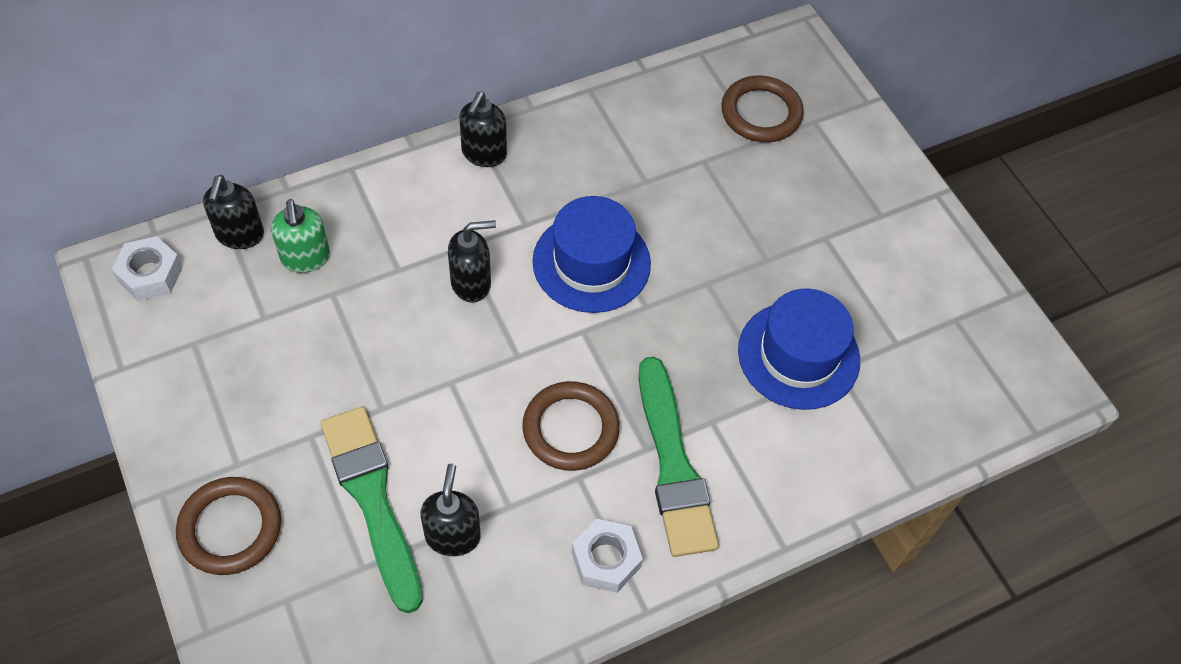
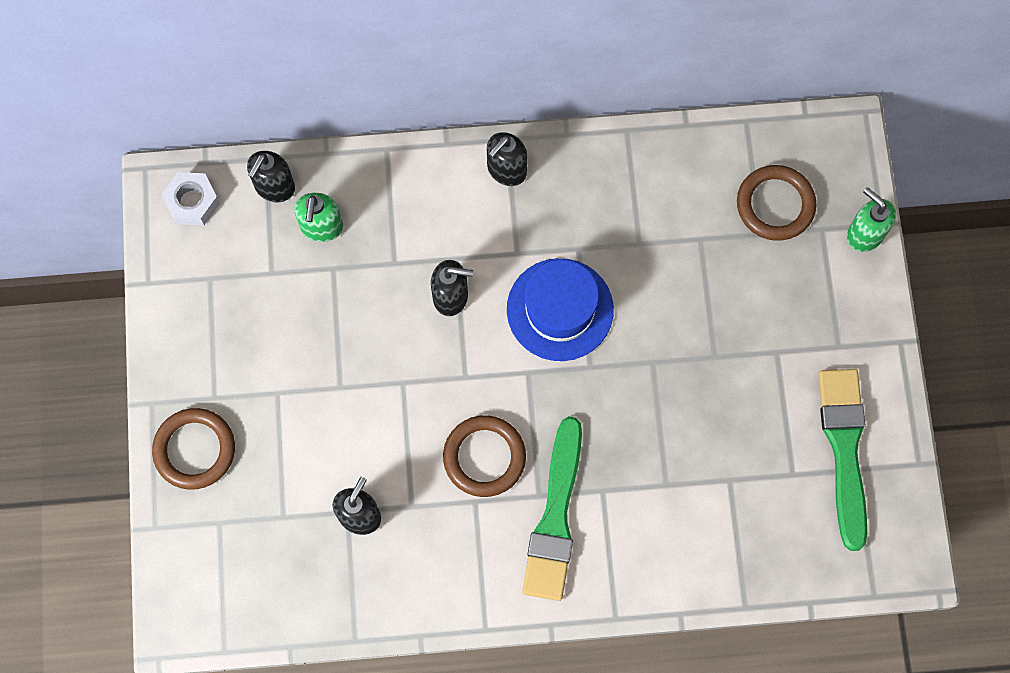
camera: 25 degrees right, 15 degrees up
(372, 499) = (308, 463): green brush -> green brush (844, 449)
(605, 560) = (470, 577): white nut -> none
(798, 355) = (702, 456): blue hat -> none
(856, 114) = (864, 234): none -> green soap dispenser

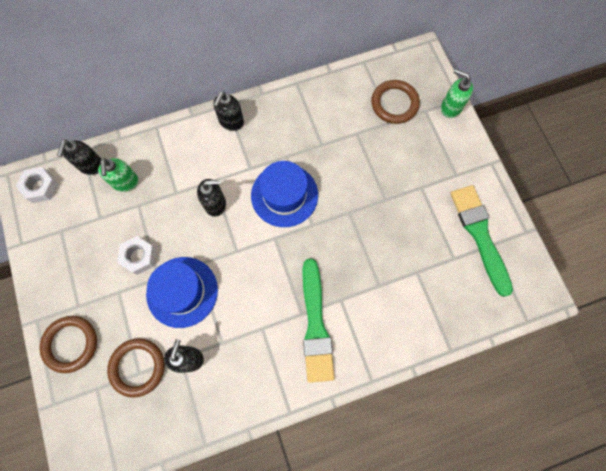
camera: 15 degrees left, 0 degrees up
(318, 348) = (139, 256): none -> white nut
(371, 416) = (182, 291): none -> blue hat
(484, 457) = (261, 298): brown ring -> brown ring (138, 367)

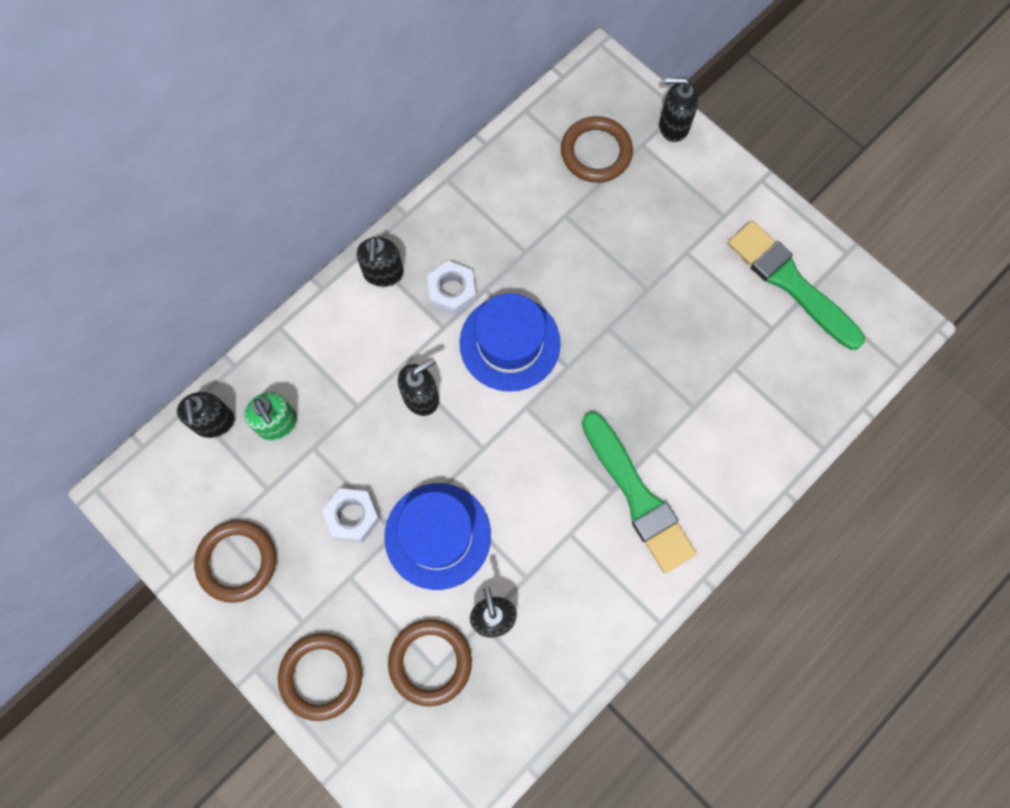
camera: 25 degrees left, 0 degrees up
(41, 187) = (157, 485): white nut -> white nut (452, 292)
(60, 252) = (237, 561): none -> brown ring
(450, 107) = (673, 126): green soap dispenser -> black soap dispenser

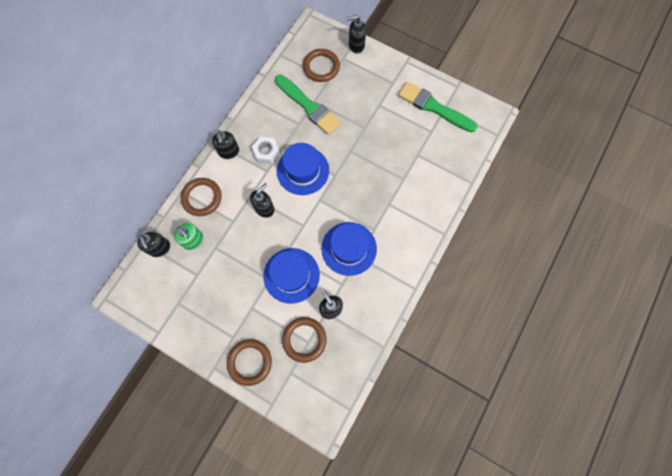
camera: 15 degrees left, 0 degrees up
(237, 561) = (190, 316): brown ring -> brown ring (202, 198)
(353, 516) = (245, 277): white nut -> none
(556, 513) = (349, 248): none -> blue hat
(637, 496) = (387, 229): green brush -> green brush (308, 106)

